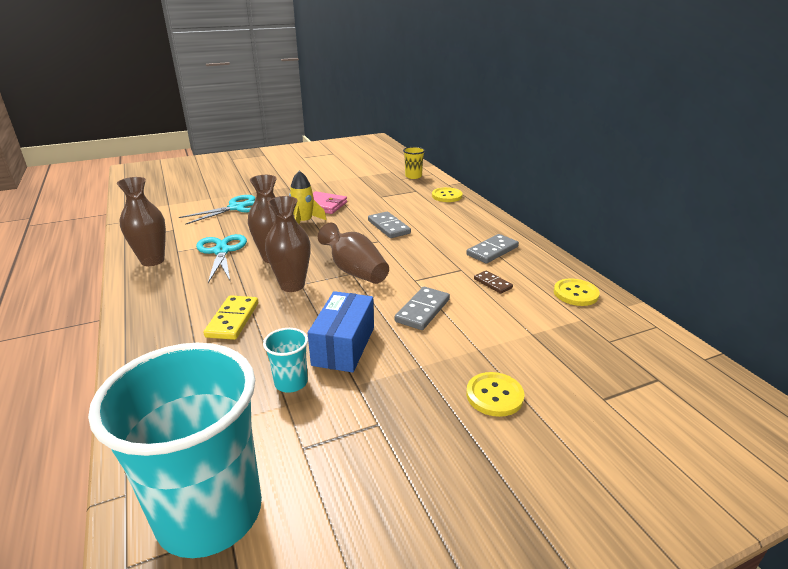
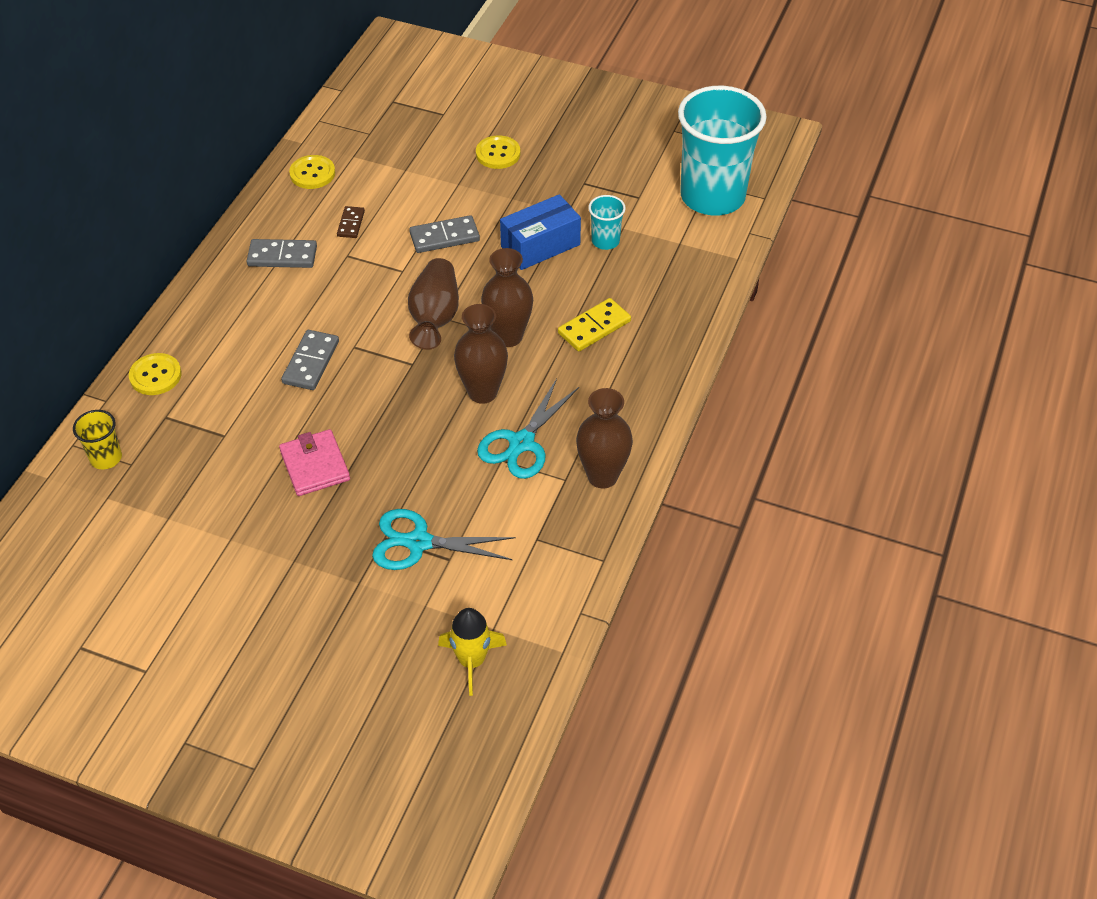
camera: 135 degrees left, 20 degrees up
(304, 222) = (381, 441): yellow rocket -> yellow rocket (472, 661)

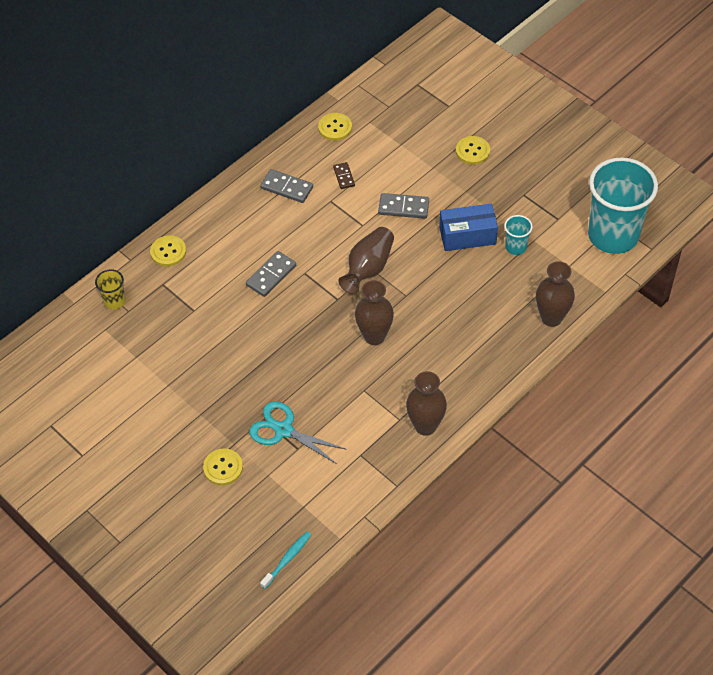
camera: 25 degrees right, 5 degrees up
(315, 465) = (241, 352): pink wallet -> none
(351, 224) = (344, 176): brown domino -> brown domino turned 45 degrees counterclockwise
(358, 618) = (223, 468): none -> yellow button
(472, 661) = (280, 523): yellow rocket -> none
(504, 705) = (287, 559): none -> turquoise toothbrush
(508, 336) = (411, 300): brown vase -> brown vase (551, 318)
(521, 443) = (383, 383): turquoise scissors -> none
(594, 327) = (474, 312): yellow domino -> none

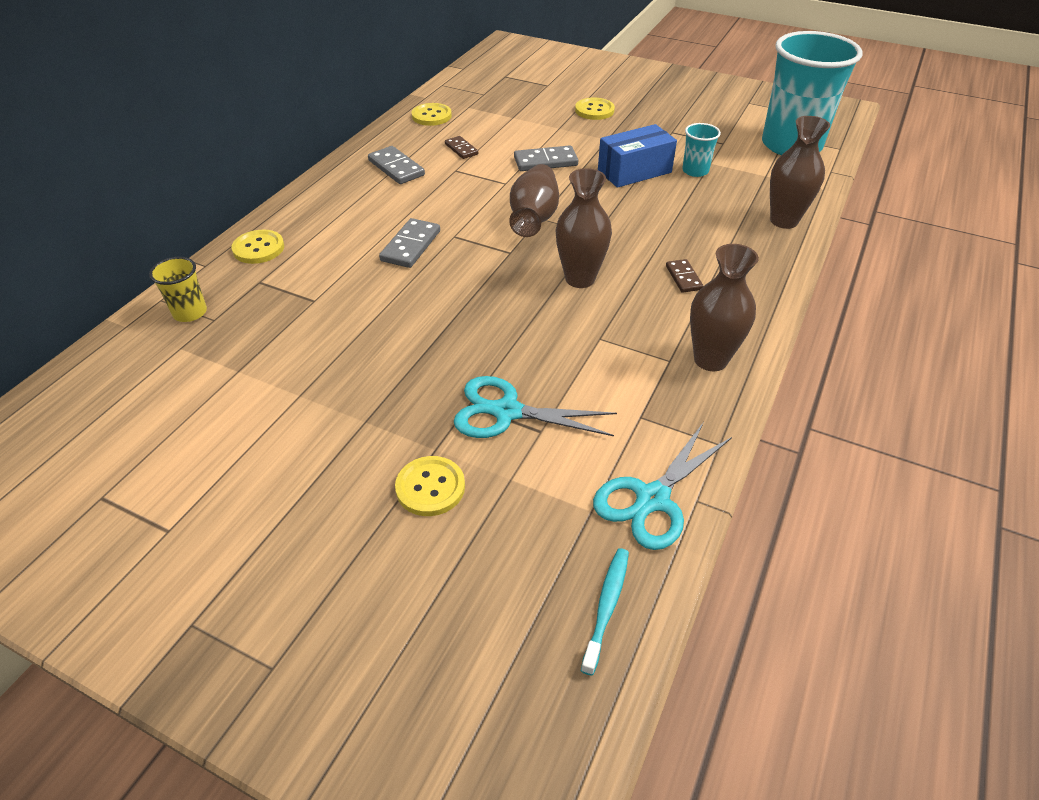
camera: 20 degrees left, 10 degrees down
(287, 187) = (396, 168): grey domino -> grey domino turned 45 degrees clockwise
(340, 508) = (652, 499): none -> turquoise scissors
(446, 354) = (683, 278): none -> brown domino

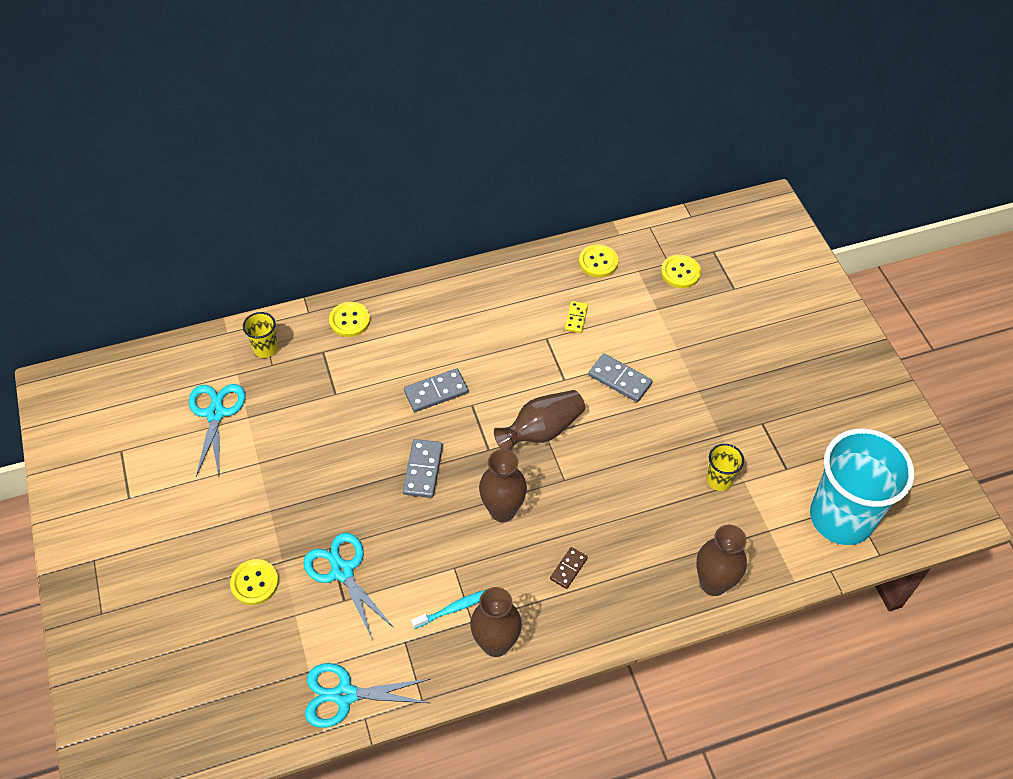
camera: 45 degrees right, 10 degrees up
(194, 390) = (216, 413): none -> turquoise scissors
(396, 168) = (510, 304): grey domino -> grey domino (423, 470)
(461, 149) = (576, 318): brown domino -> yellow domino
(594, 110) = (732, 349): yellow button -> yellow button (680, 272)
(606, 608) = (252, 726): turquoise toothbrush -> turquoise toothbrush (454, 608)
(634, 171) = (671, 442): blue box -> none
(695, 171) = (719, 480): turquoise cup -> yellow cup

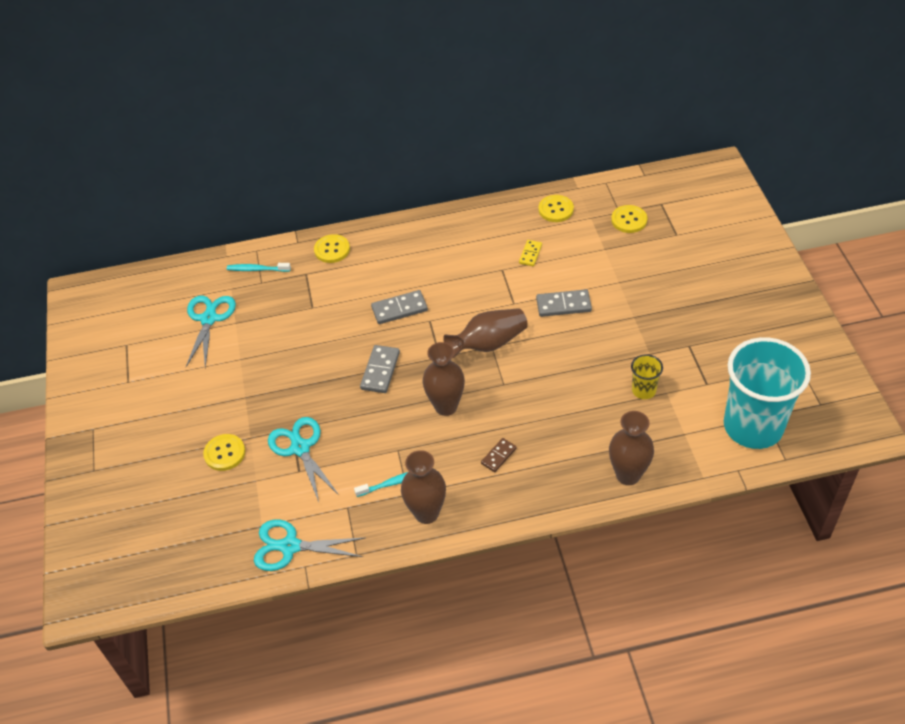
camera: 10 degrees right, 5 degrees down
(265, 348) = (257, 269): yellow cup -> turquoise toothbrush
(620, 379) = (563, 305): grey domino -> grey domino turned 45 degrees counterclockwise

